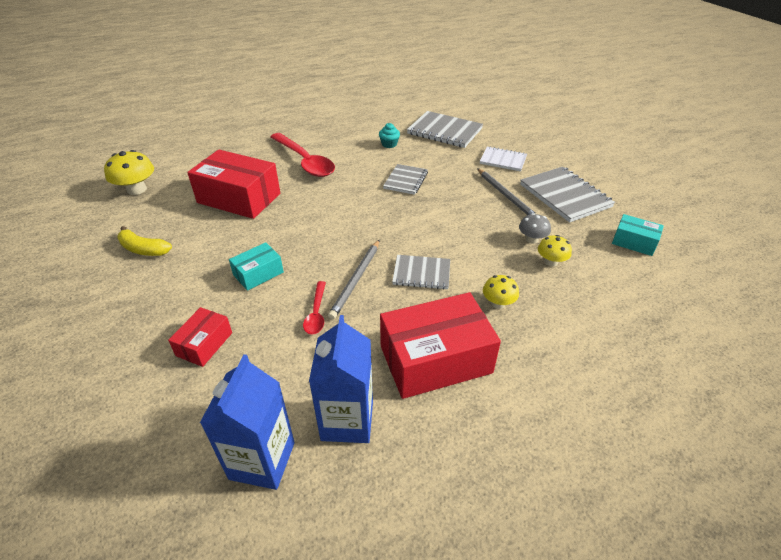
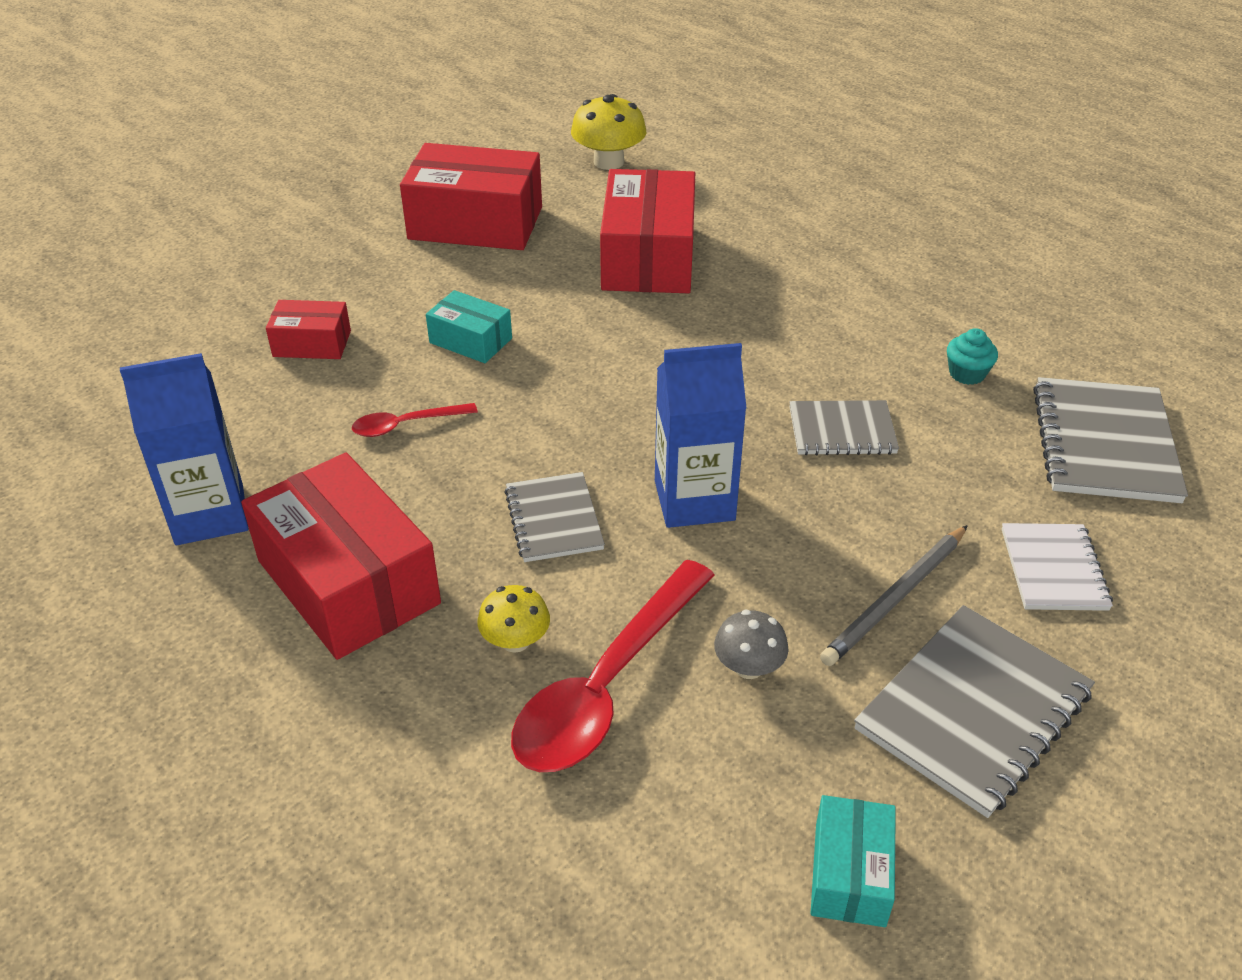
camera: 70 degrees right, 0 degrees up
(143, 249) = (475, 223): yellow banana -> red box
(262, 460) = (136, 457): blue carton -> blue carton (694, 500)
(305, 161) = (811, 288): red spoon -> red spoon (607, 685)
(356, 280) = (501, 445): grey pencil -> none
(551, 262) = (684, 710): yellow mushroom -> none

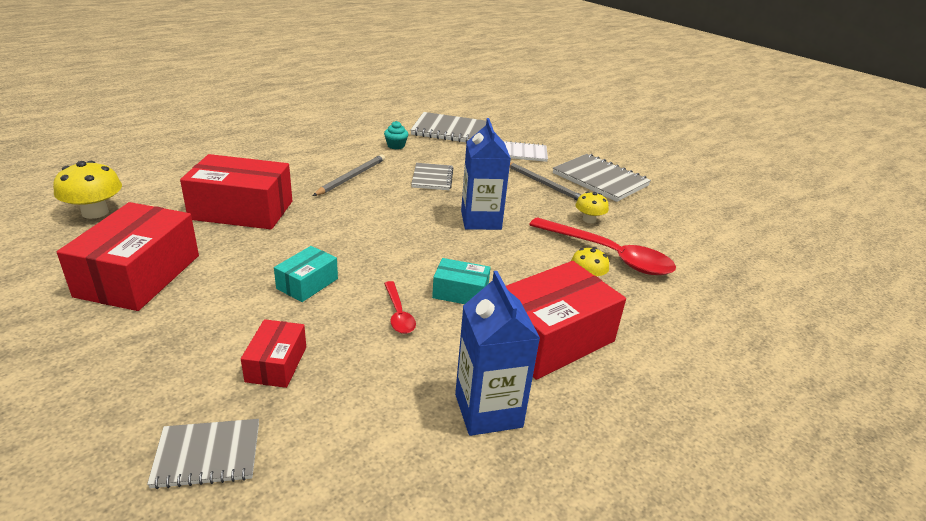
camera: 90 degrees left, 10 degrees down
(553, 519) = (495, 262): grey notebook -> grey notebook (207, 455)
(748, 667) = (589, 220): grey mushroom -> yellow mushroom
(799, 338) = (351, 177): none -> grey pencil
(850, 874) = (682, 213): turquoise box -> turquoise box (460, 292)

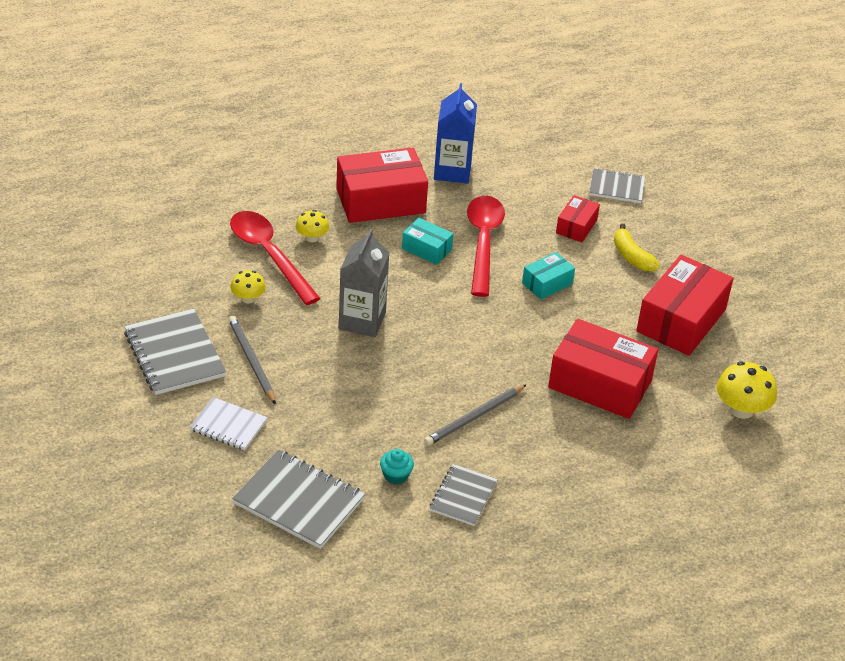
camera: 160 degrees left, 10 degrees up
(193, 338) = (631, 256): none -> yellow banana
(398, 314) = (483, 242): red spoon -> red spoon, size x2.05
(432, 178) = (379, 397): grey notebook -> grey notebook (463, 496)
(481, 220) = (362, 321): blue carton -> grey carton

